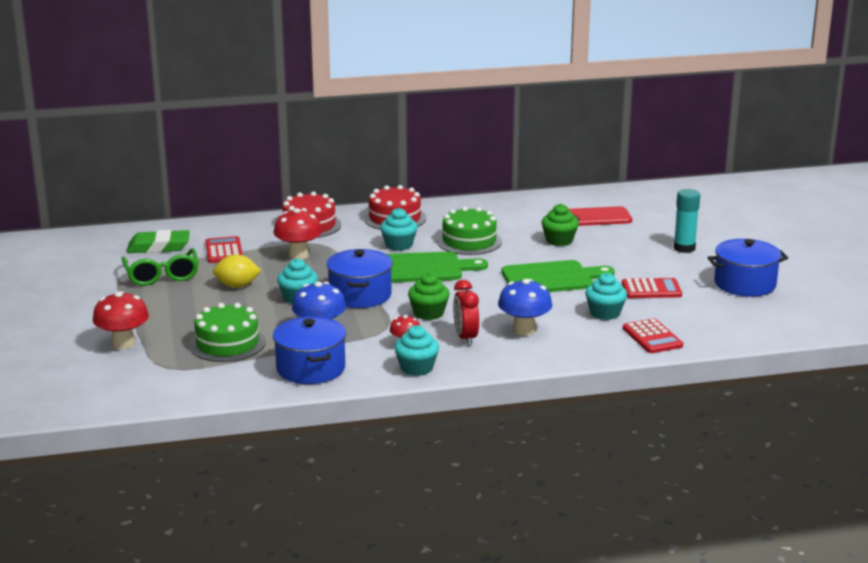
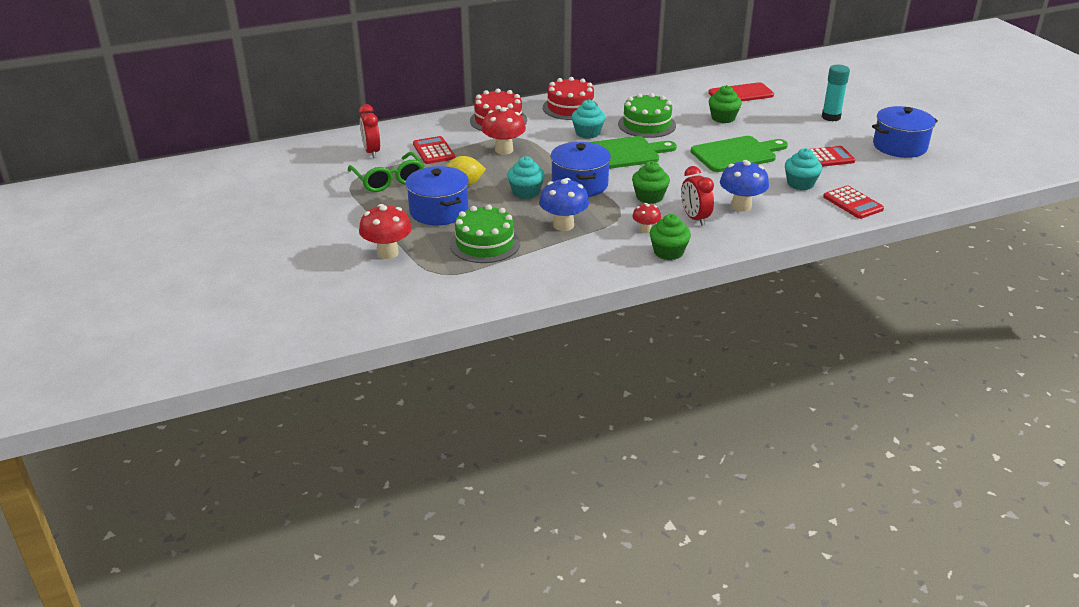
camera: 10 degrees left, 10 degrees up
(159, 247) = (372, 152): green eraser -> red clock
(311, 368) = (574, 262): blue pot -> blue pot (439, 211)
(416, 368) = (668, 252): turquoise cupcake -> green cupcake

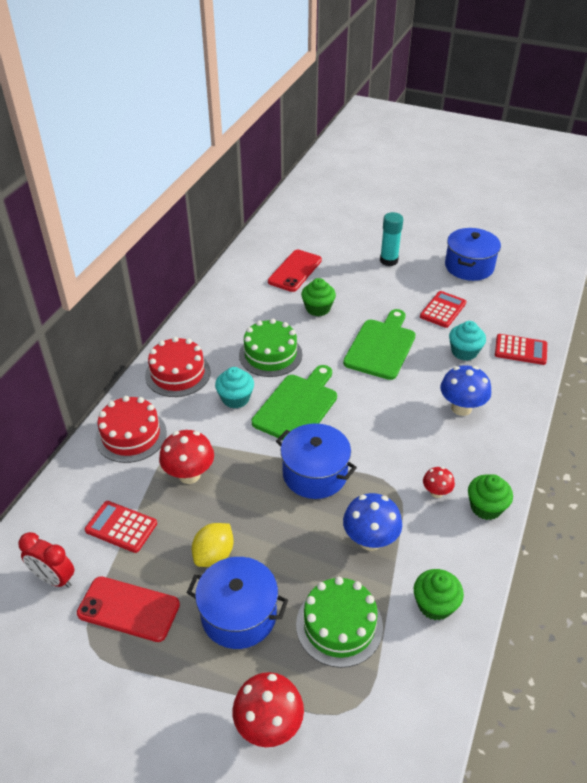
camera: 45 degrees left, 10 degrees up
(389, 180) = (129, 609): green glasses -> red phone
(526, 192) = (283, 520): turquoise cupcake -> none
(649, 197) = (387, 447): green cupcake -> green cupcake (435, 604)
(695, 218) = (450, 448): red clock -> none

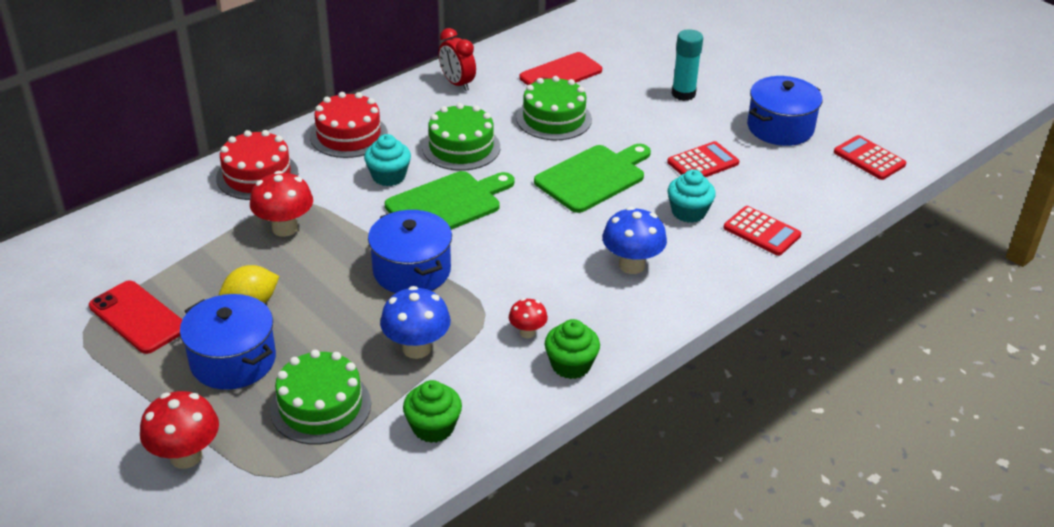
camera: 25 degrees right, 5 degrees down
(54, 578) = (93, 269): red clock -> red clock (457, 84)
(121, 527) = (185, 249): red calculator -> red calculator (869, 158)
(318, 308) = (554, 118): green cupcake -> green cake

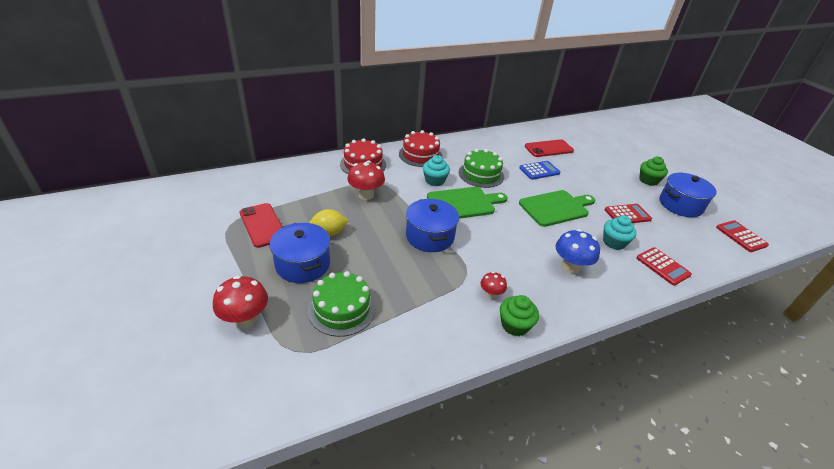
camera: 15 degrees right, 0 degrees up
(416, 348) = (416, 286): blue mushroom -> none
(433, 427) = (408, 345): green cupcake -> green cupcake (648, 180)
(457, 84) = (488, 142): red clock -> none
(554, 118) = (539, 170): green cake -> blue calculator
(683, 94) = (620, 173): turquoise glue stick -> none

